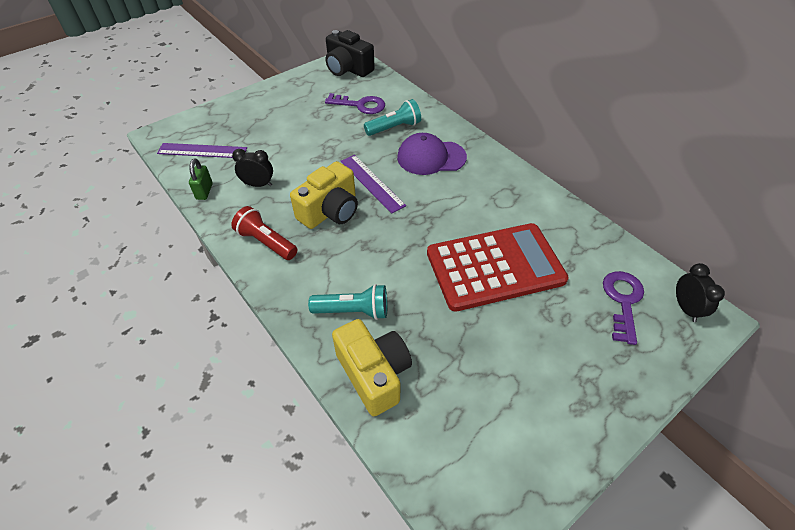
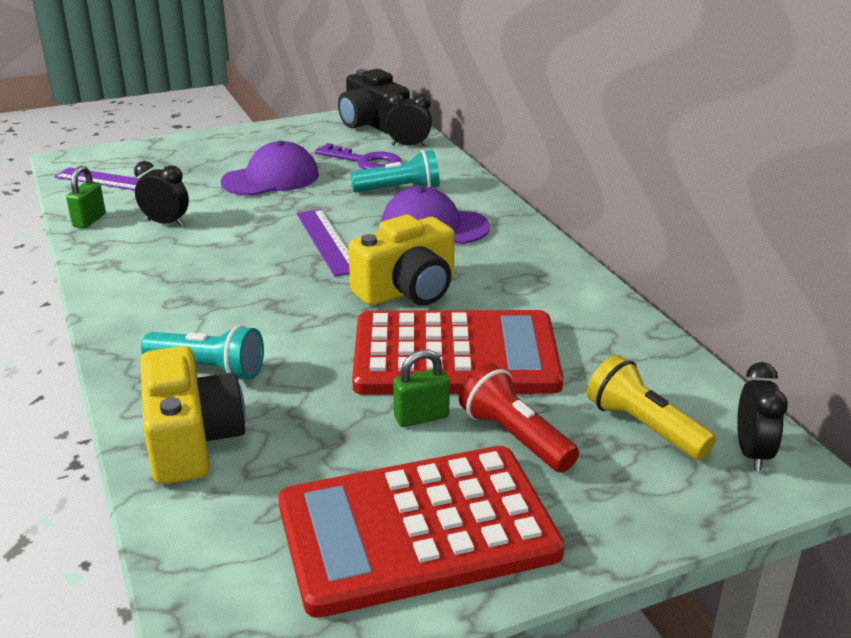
camera: 15 degrees right, 20 degrees down
(266, 242) = (136, 281): red flashlight -> red flashlight (515, 437)
(307, 131) = (271, 178): none -> purple cap
(330, 211) = (247, 262): yellow camera -> yellow camera (408, 290)
(381, 86) = (409, 145): none -> black clock
(499, 322) = (421, 417): none -> green padlock
(538, 411) = (417, 529): none -> red calculator
(623, 301) = (644, 427): purple key -> yellow flashlight

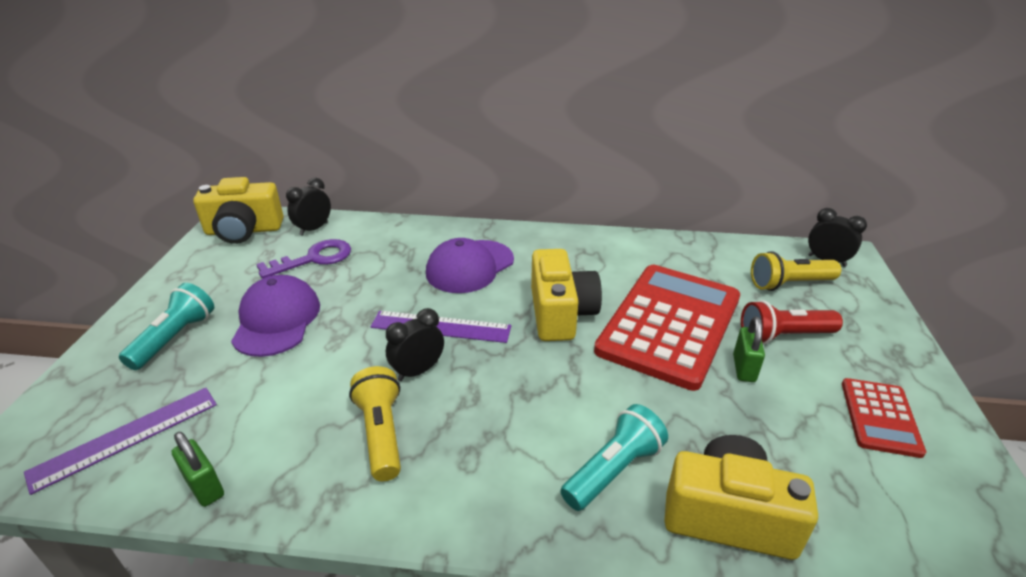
camera: 60 degrees left, 5 degrees up
(166, 223) = (288, 421): black clock -> black clock (418, 371)
(178, 259) = (381, 433): none -> yellow flashlight
(372, 124) = (244, 231): black camera -> yellow camera
(399, 190) = (389, 260): turquoise flashlight -> turquoise flashlight (175, 338)
(417, 529) = (880, 417): red calculator -> red calculator, size x0.48

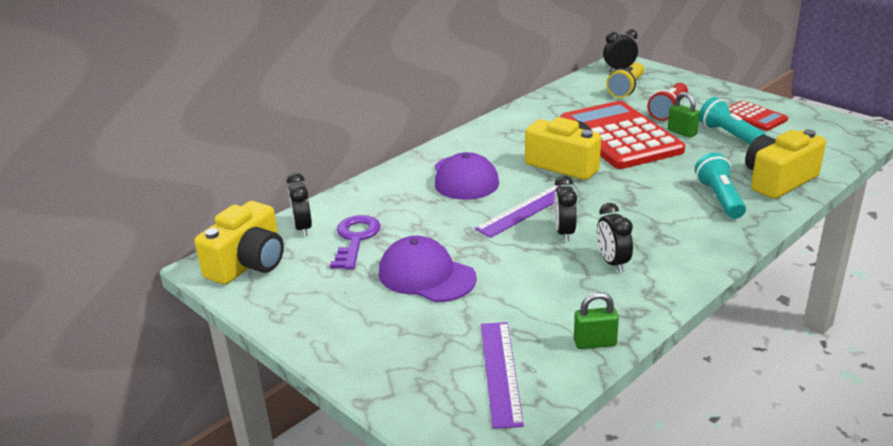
camera: 50 degrees left, 5 degrees down
(175, 338) = (388, 330): turquoise flashlight -> turquoise flashlight (729, 135)
(381, 433) = (612, 262): yellow flashlight -> black clock

